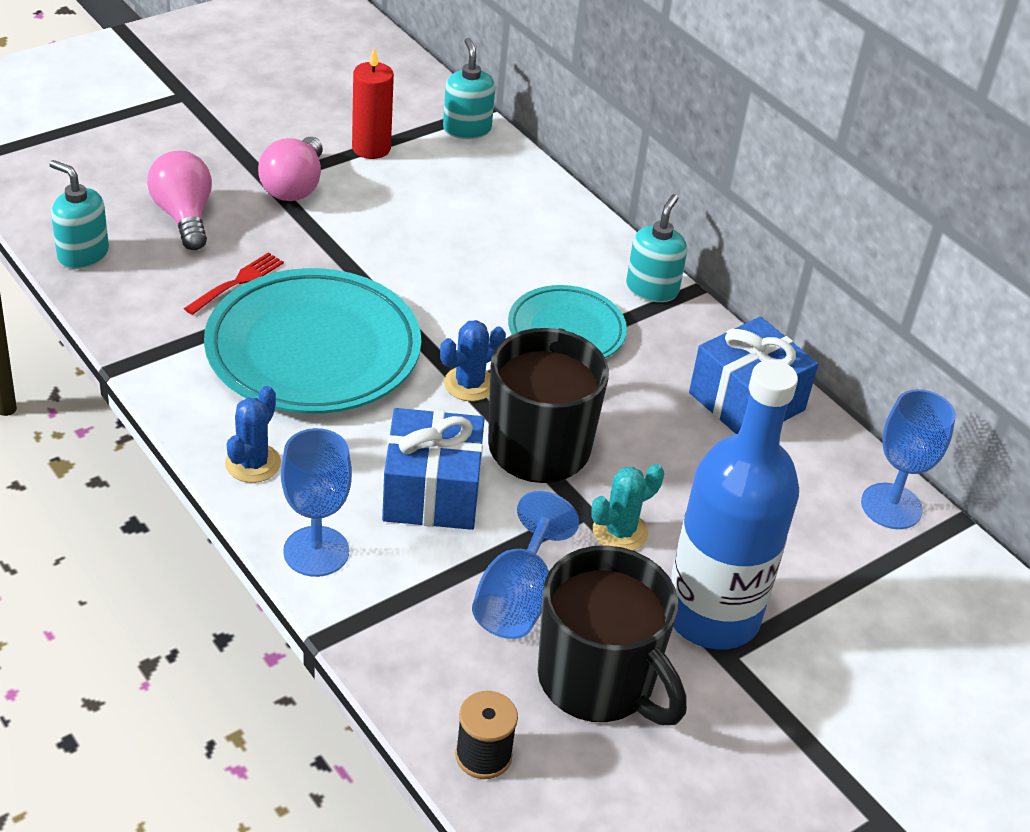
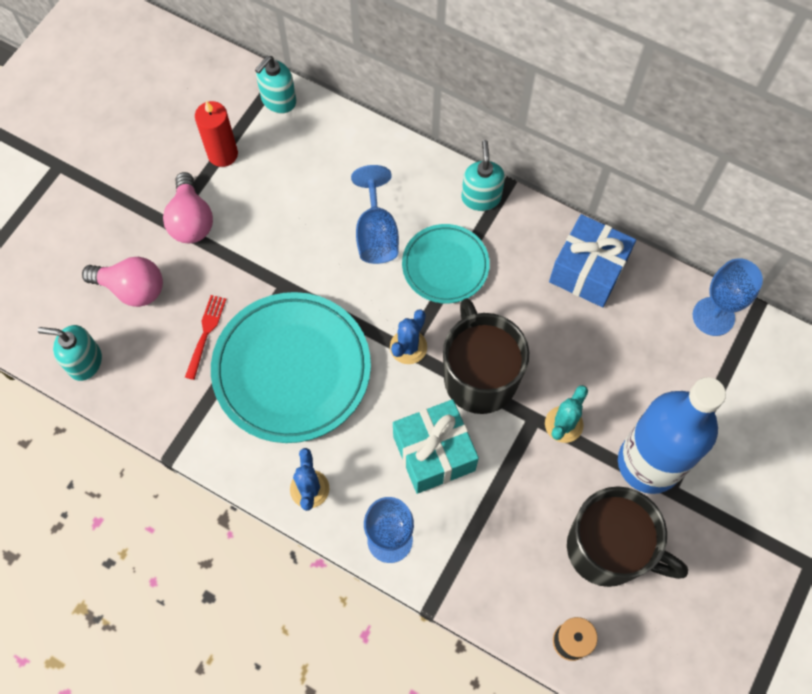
camera: 20 degrees left, 25 degrees up
(184, 216) = (132, 289): pink light bulb -> pink light bulb turned 150 degrees clockwise
(432, 492) = (434, 453): blue gift -> turquoise gift
(467, 129) = (278, 100): turquoise soap dispenser -> turquoise soap dispenser turned 105 degrees counterclockwise
(517, 598) = (529, 511): blue goblet -> blue goblet (376, 234)

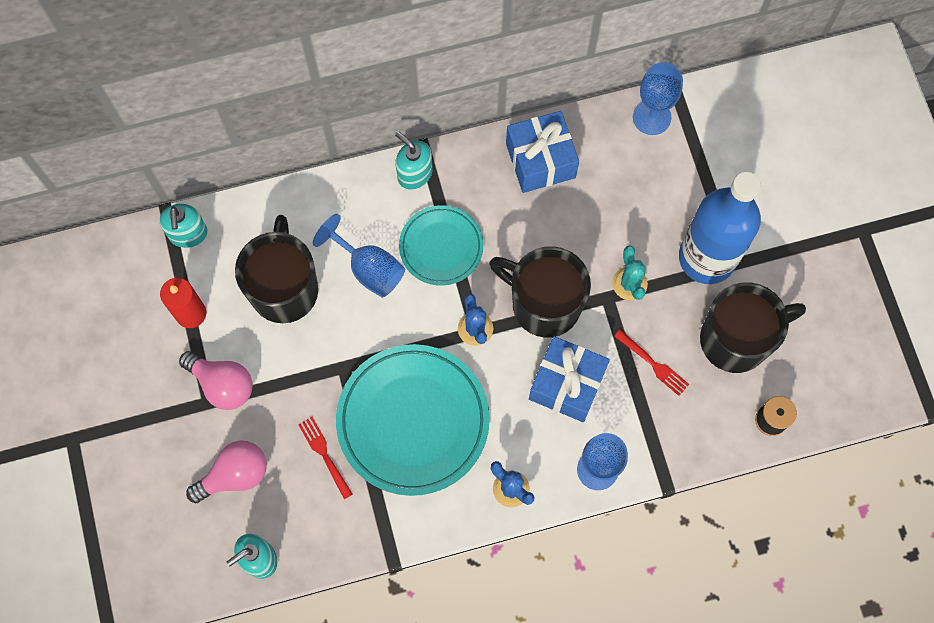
camera: 45 degrees left, 5 degrees up
(303, 194) = (284, 288): none -> black mug
(434, 453) = (567, 384): turquoise gift -> blue gift
(518, 502) = (652, 364): none -> red fork

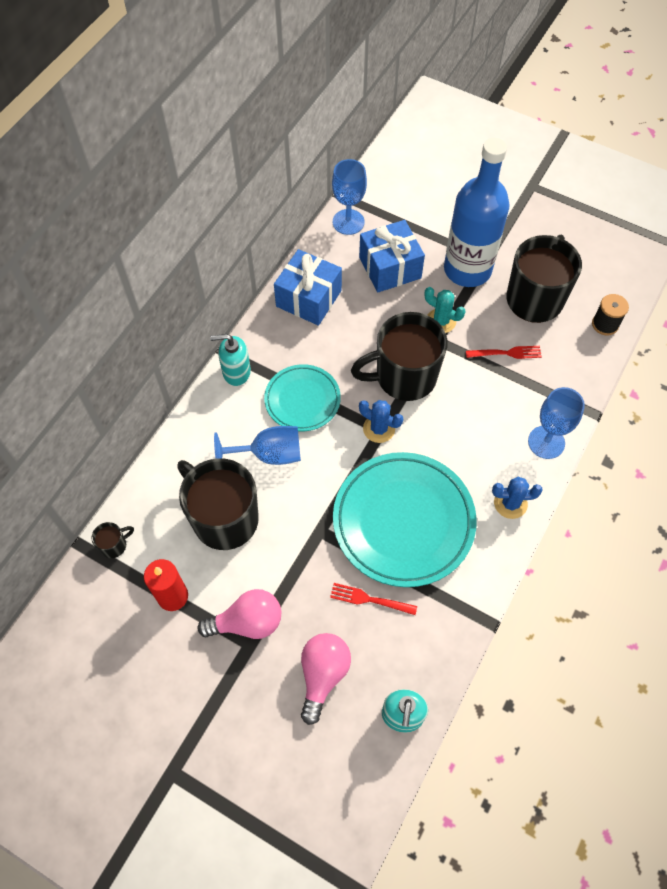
camera: 45 degrees left, 10 degrees down
(188, 234) = (114, 545): turquoise soap dispenser -> black mug
(567, 384) = (471, 410): blue gift -> blue gift (390, 267)

